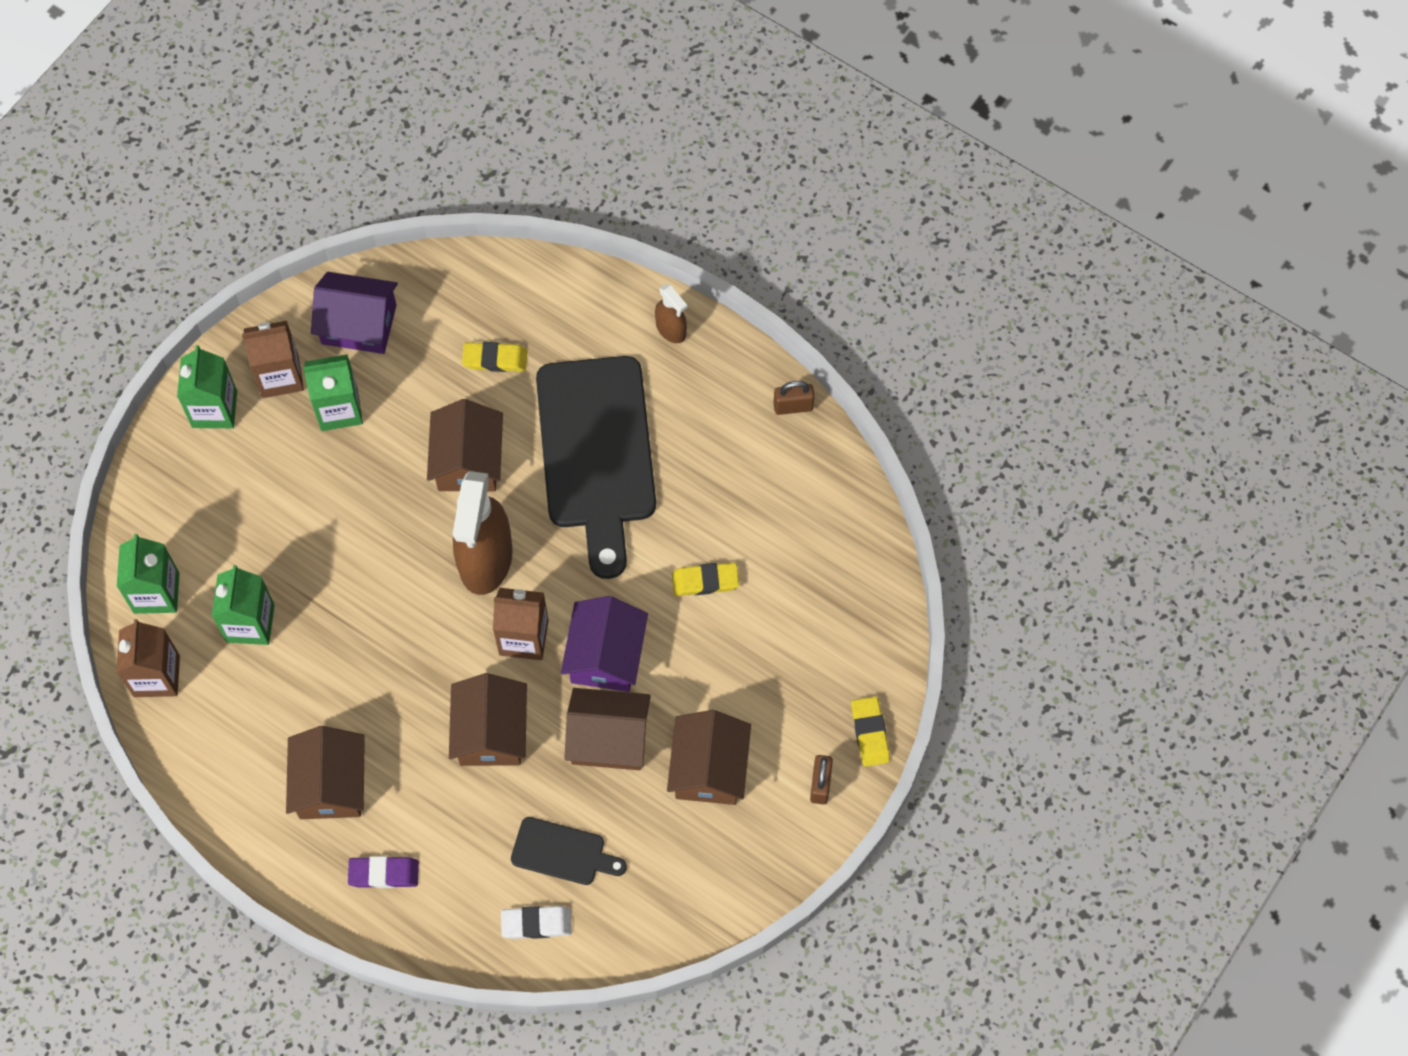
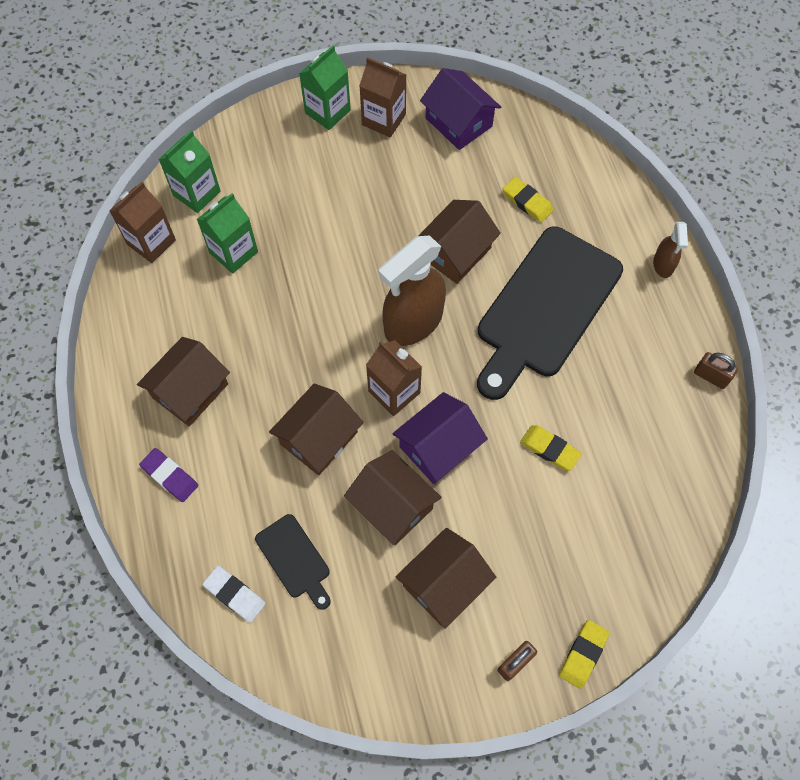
camera: 40 degrees right, 0 degrees up
(339, 409) = (402, 163): green carton -> none

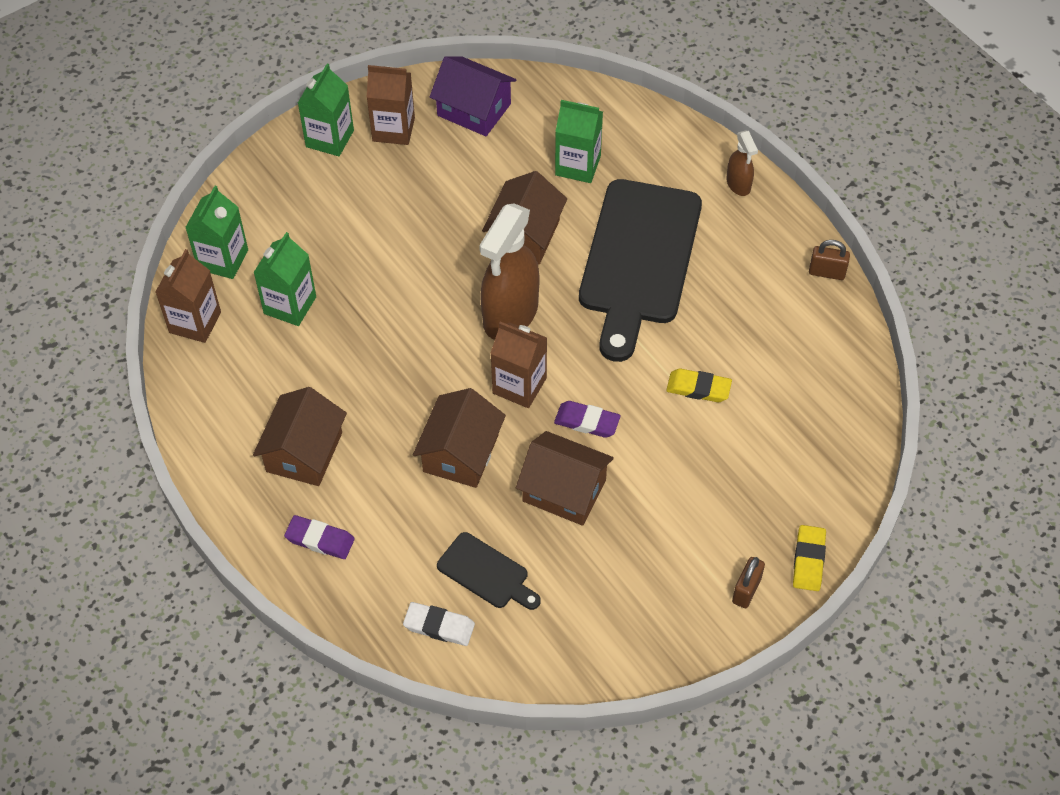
camera: 20 degrees left, 10 degrees down
(438, 447) = (587, 422): purple house -> purple eraser
(444, 583) = (646, 544): brown house -> none
(527, 202) = (578, 165): yellow eraser -> green carton

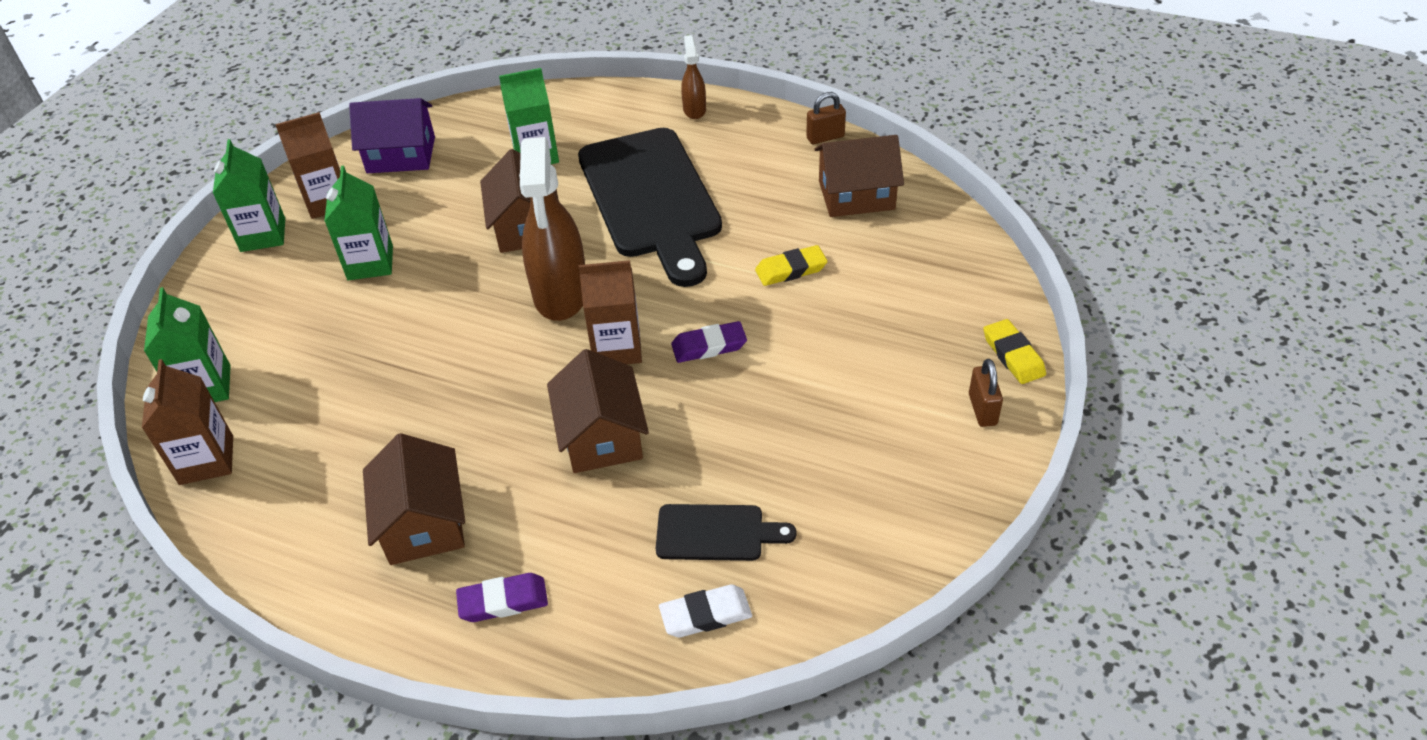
camera: 30 degrees left, 10 degrees down
(290, 305) = (313, 393): green carton -> green carton (370, 263)
(564, 490) = (735, 415): brown house -> brown house (856, 195)
(738, 184) = (694, 110): brown spray bottle -> brown spray bottle turned 135 degrees counterclockwise

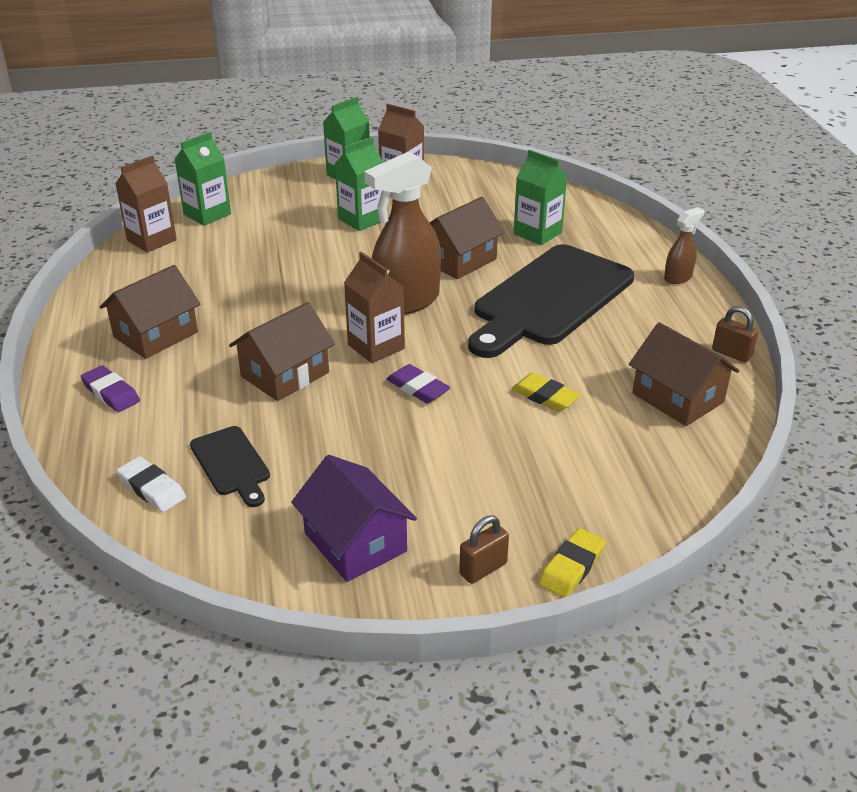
camera: 55 degrees right, 10 degrees down
(401, 155) = (475, 186): purple house -> purple house (355, 542)

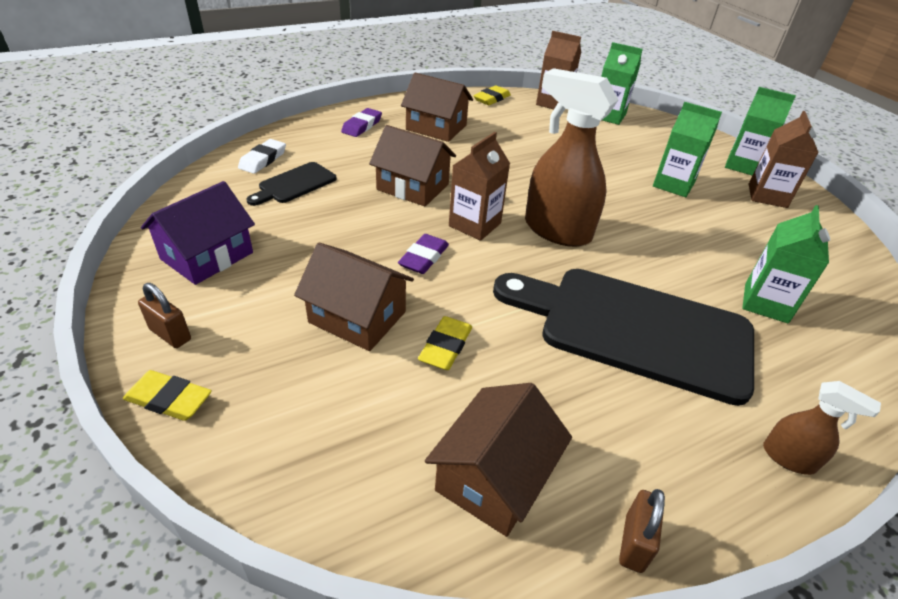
camera: 70 degrees right, 5 degrees up
(107, 279) = (491, 98): none -> yellow eraser
(459, 260) = (656, 252): brown house -> brown house (357, 317)

